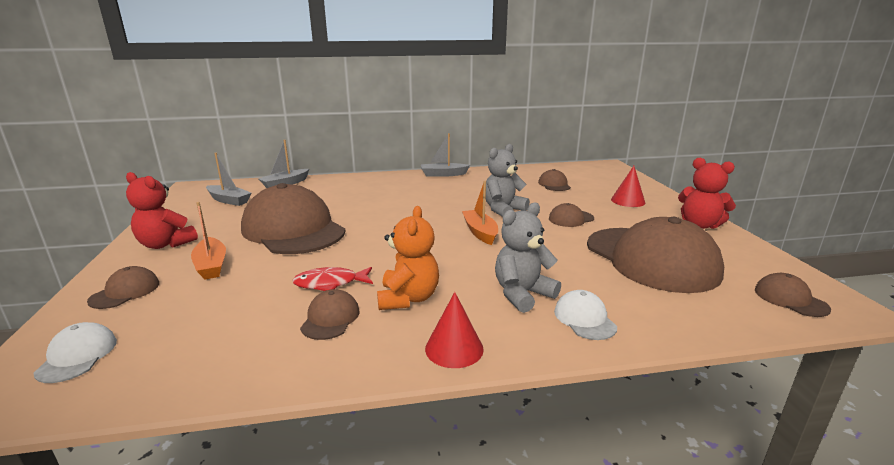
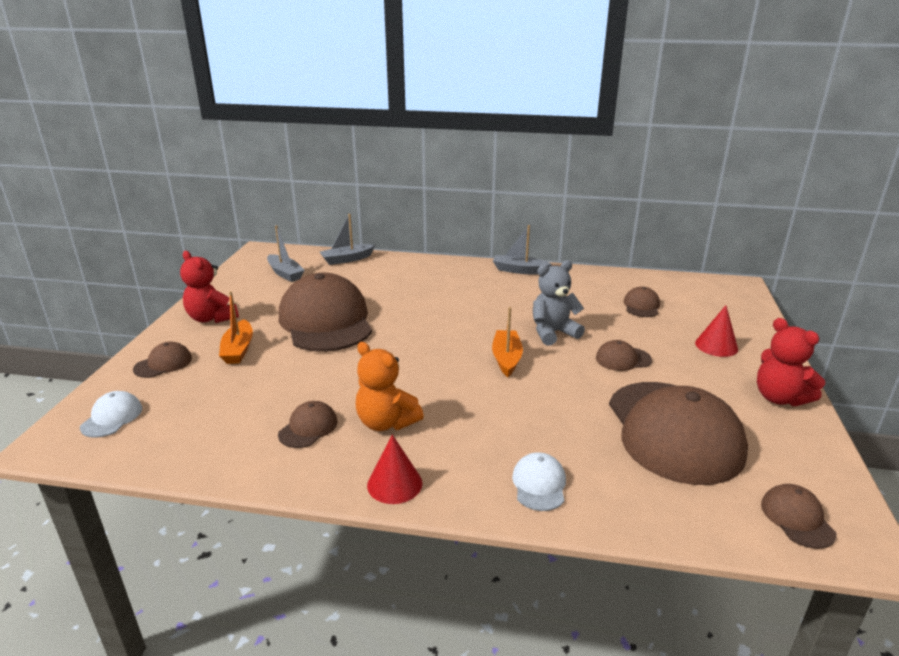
camera: 20 degrees right, 5 degrees up
(330, 283) = (327, 391): red fish -> none
(408, 298) = (386, 422): orange teddy bear -> orange teddy bear turned 105 degrees clockwise
(522, 294) = (497, 443): grey teddy bear -> none

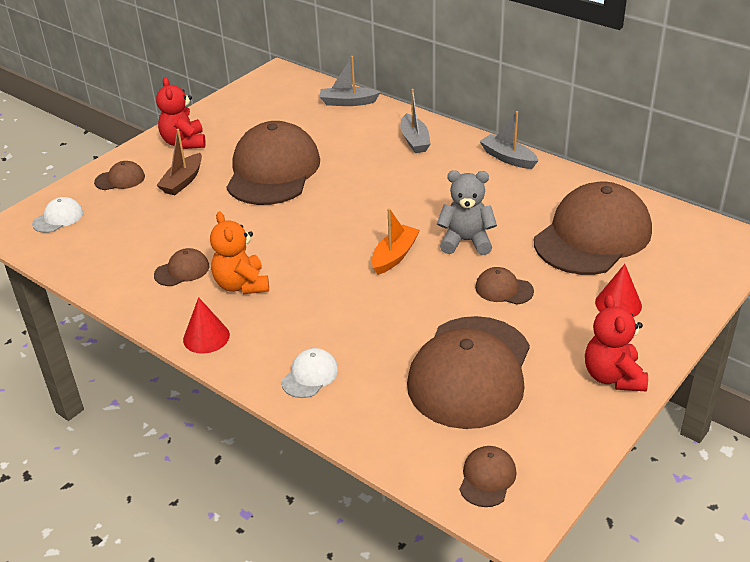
camera: 30 degrees right, 10 degrees up
(238, 349) = (183, 181): orange boat -> brown boat
(285, 273) = (279, 106): grey boat -> grey boat (414, 140)
(641, 306) = (592, 236): brown cap -> brown cap, size x2.41

